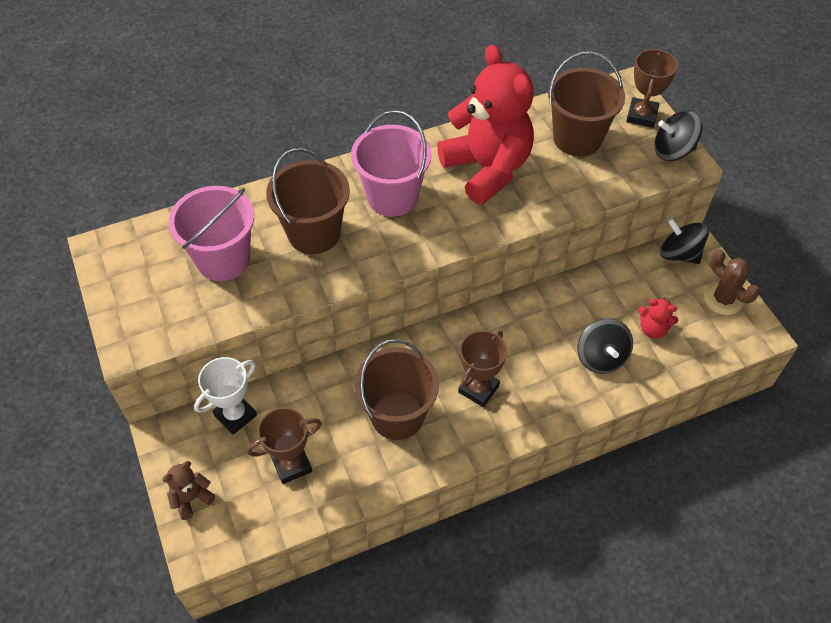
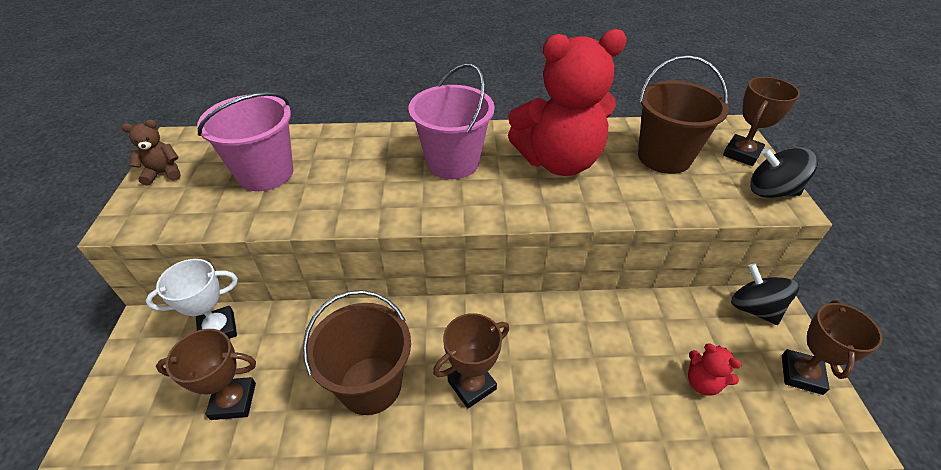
camera: 20 degrees right, 10 degrees down
(191, 498) = (116, 401): brown teddy bear -> brown teddy bear (163, 173)
(314, 233) = (361, 173): brown bucket -> none
(487, 169) = (558, 161): red teddy bear -> red teddy bear turned 90 degrees clockwise
(601, 357) = (628, 396): black spinning top -> none
(723, 299) = (801, 374): brown cactus -> brown trophy

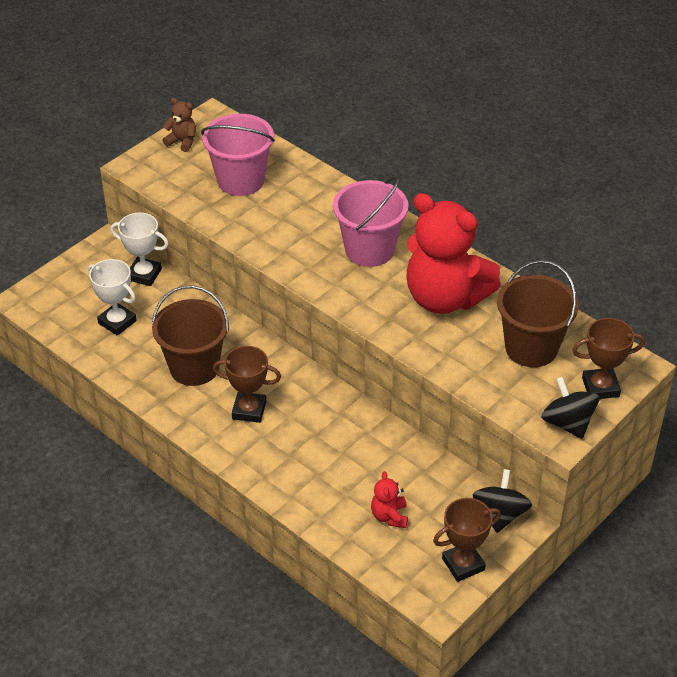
camera: 45 degrees right, 0 degrees up
(233, 401) = (117, 322): brown trophy -> white trophy

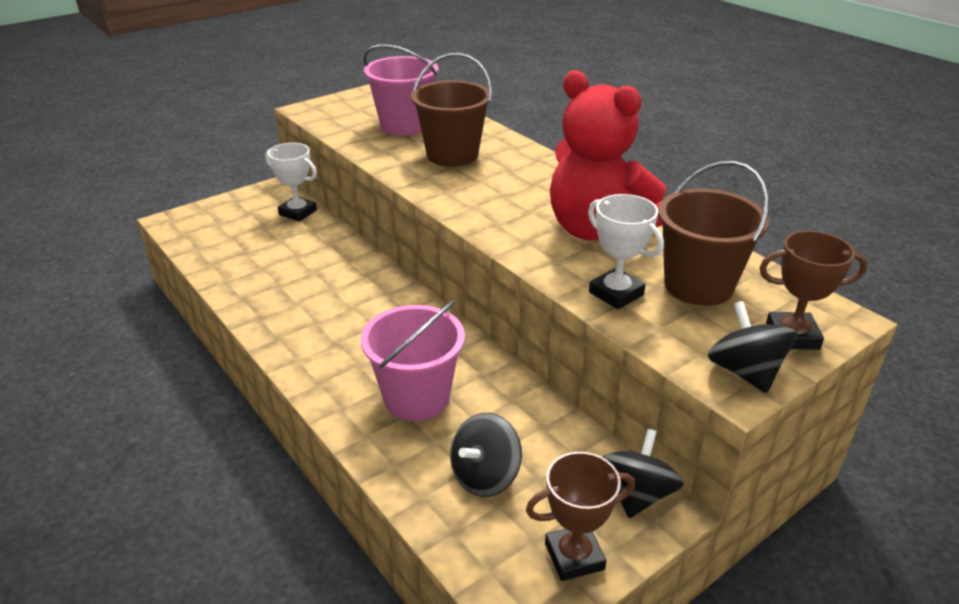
camera: 10 degrees right, 10 degrees down
(117, 322) = (251, 246): white trophy -> white trophy (616, 293)
(182, 141) = (361, 98): brown teddy bear -> none
(194, 367) = (310, 291): brown bucket -> brown bucket (452, 155)
(249, 410) = (352, 337): brown trophy -> none
(369, 250) = (519, 184): pink bucket -> pink bucket (416, 398)
(389, 516) = (485, 476): red teddy bear -> black spinning top

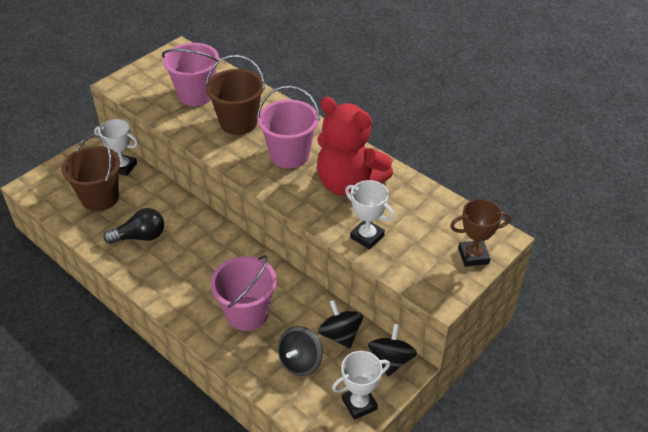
camera: 10 degrees left, 10 degrees up
(293, 287) = (140, 237): none -> black light bulb
(515, 192) = (289, 155): none -> pink bucket
(574, 556) = (359, 404): brown trophy -> white trophy
(698, 285) = (417, 223): brown bucket -> brown bucket (100, 198)
(744, 372) = (446, 286): black spinning top -> black spinning top (340, 335)

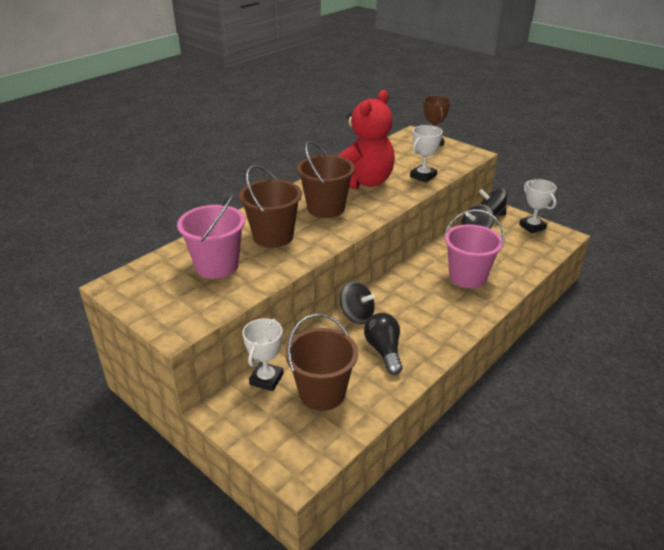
camera: 90 degrees left, 10 degrees down
(289, 155) = (326, 208): pink bucket -> brown bucket
(300, 362) = (506, 250): black spinning top -> black spinning top (356, 315)

